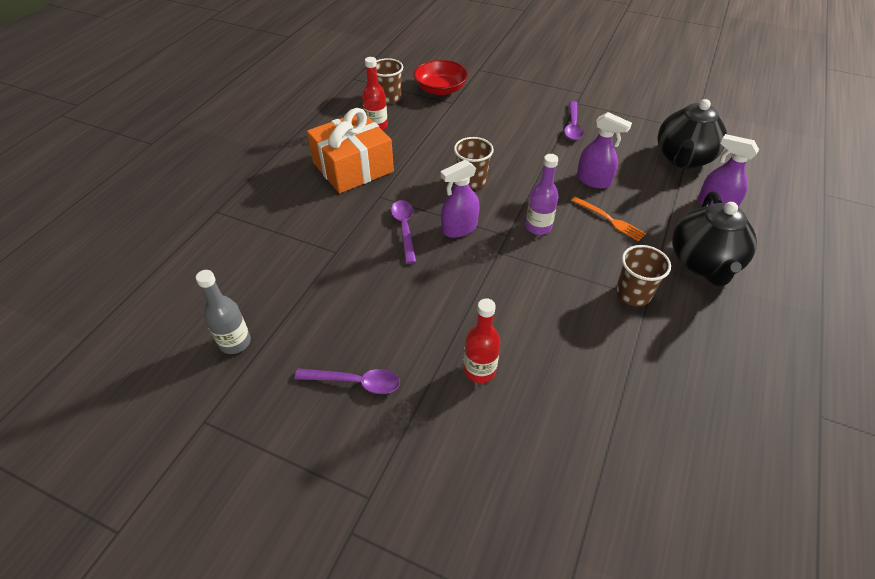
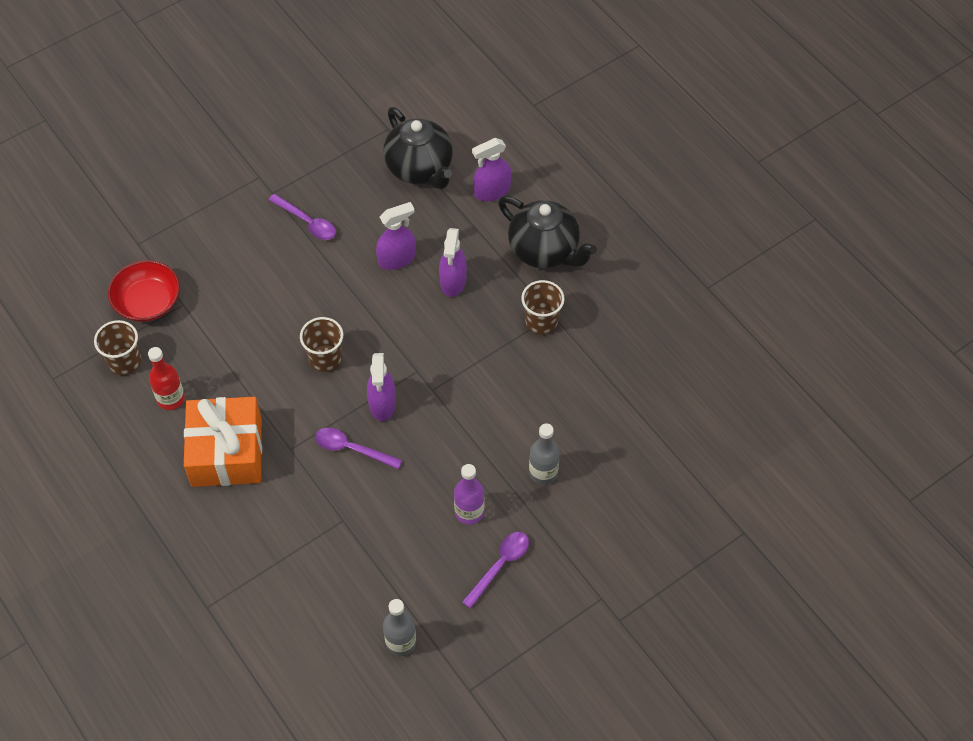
camera: 60 degrees left, 10 degrees up
(479, 370) = (543, 473): red bottle -> grey bottle
(538, 227) = (424, 341): purple bottle -> purple bottle (469, 512)
(609, 219) = (453, 281): orange fork -> purple spray bottle

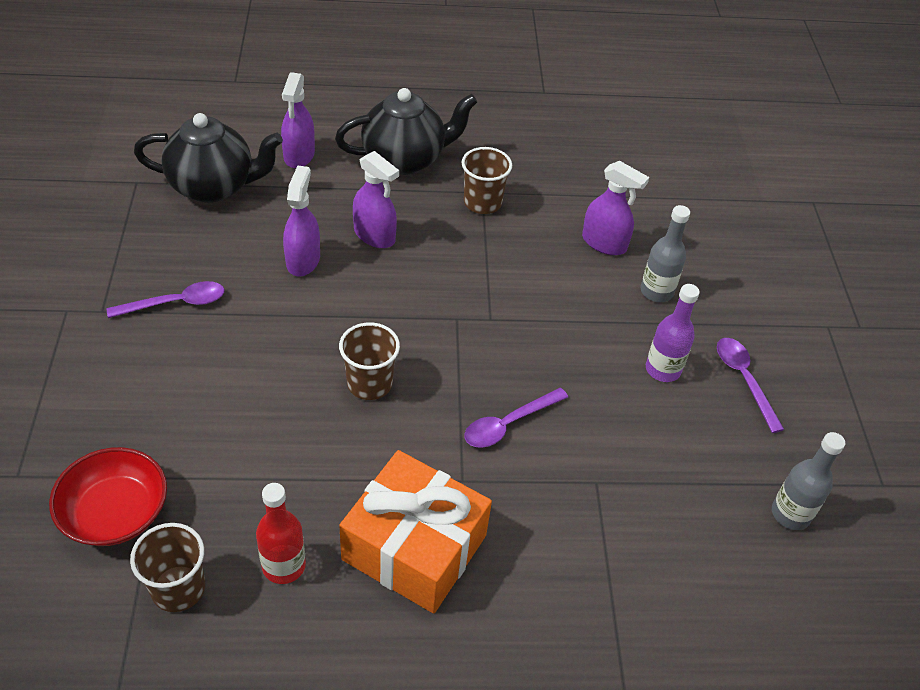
camera: 60 degrees left, 10 degrees down
(382, 404) = (473, 367): purple spray bottle -> purple spray bottle (604, 243)

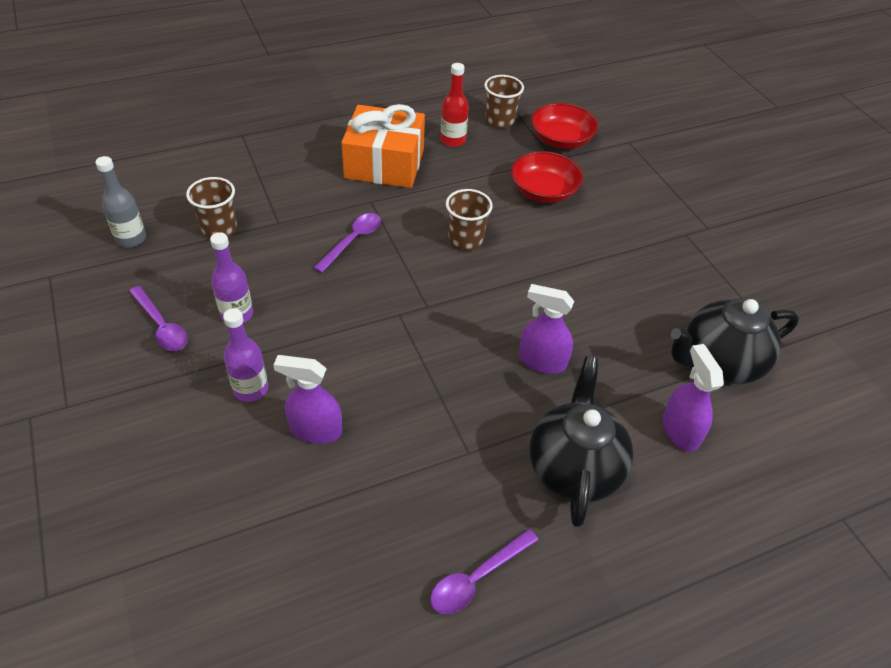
camera: 160 degrees right, 0 degrees up
(176, 303) = (643, 254): purple spoon -> purple spoon (477, 578)
(220, 424) = (543, 191): none -> red bowl
(303, 260) = (583, 317): purple spray bottle -> none
(405, 159) = (574, 468): black teapot -> black teapot turned 135 degrees clockwise
(482, 202) = (461, 437): brown cup -> brown cup (219, 228)
(656, 291) = (250, 389): grey bottle -> purple bottle

